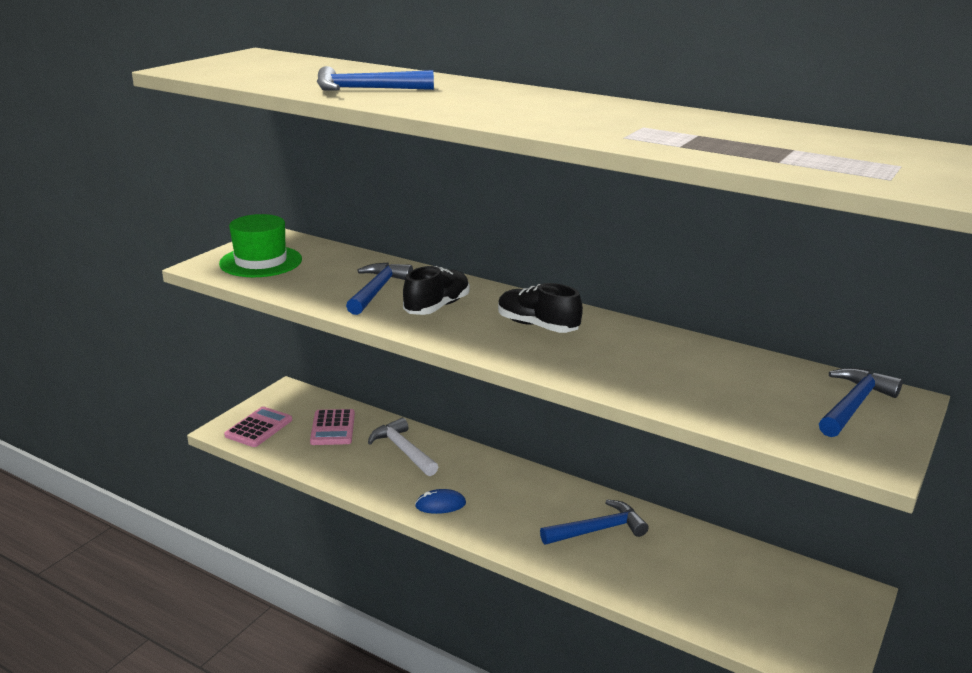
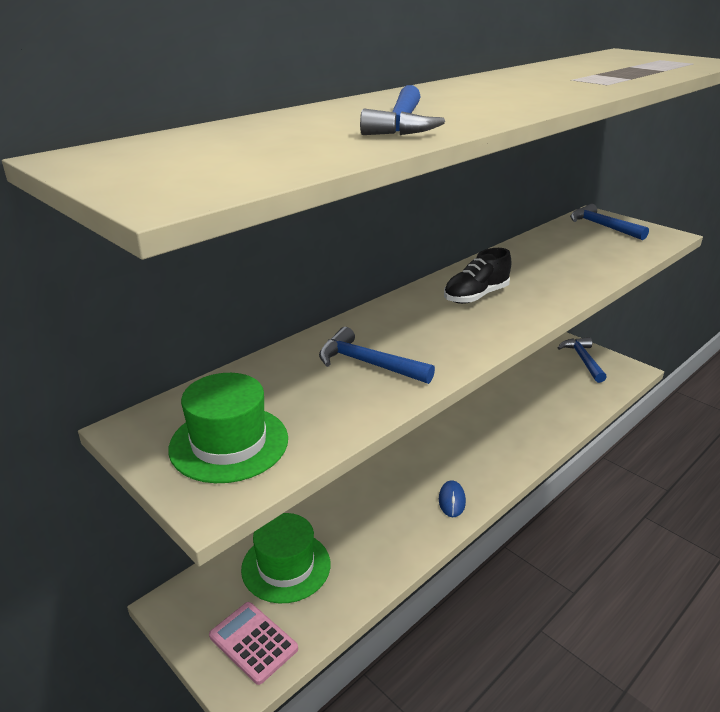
camera: 75 degrees left, 5 degrees up
(333, 428) = (286, 566): pink calculator -> green hat
(403, 450) = (352, 513): white hammer -> none
(437, 307) = (422, 335): black shoe -> none
(598, 530) = (499, 421): blue hammer -> blue hammer (583, 360)

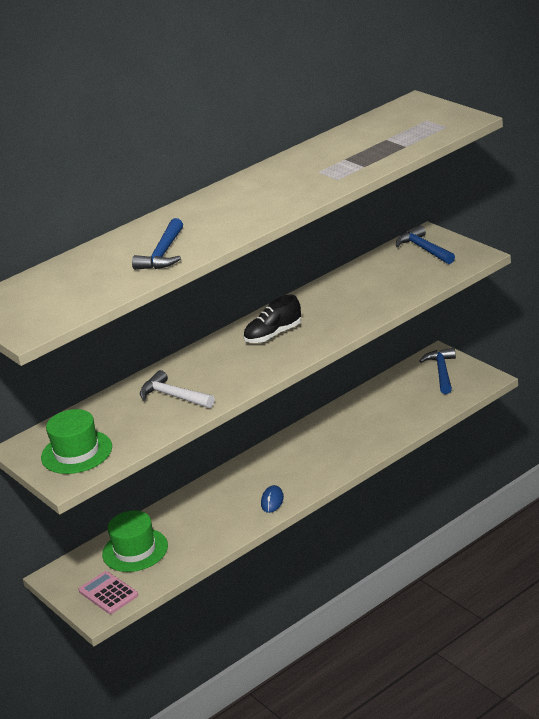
camera: 10 degrees right, 0 degrees up
(368, 364) = (174, 396): blue hammer -> white hammer

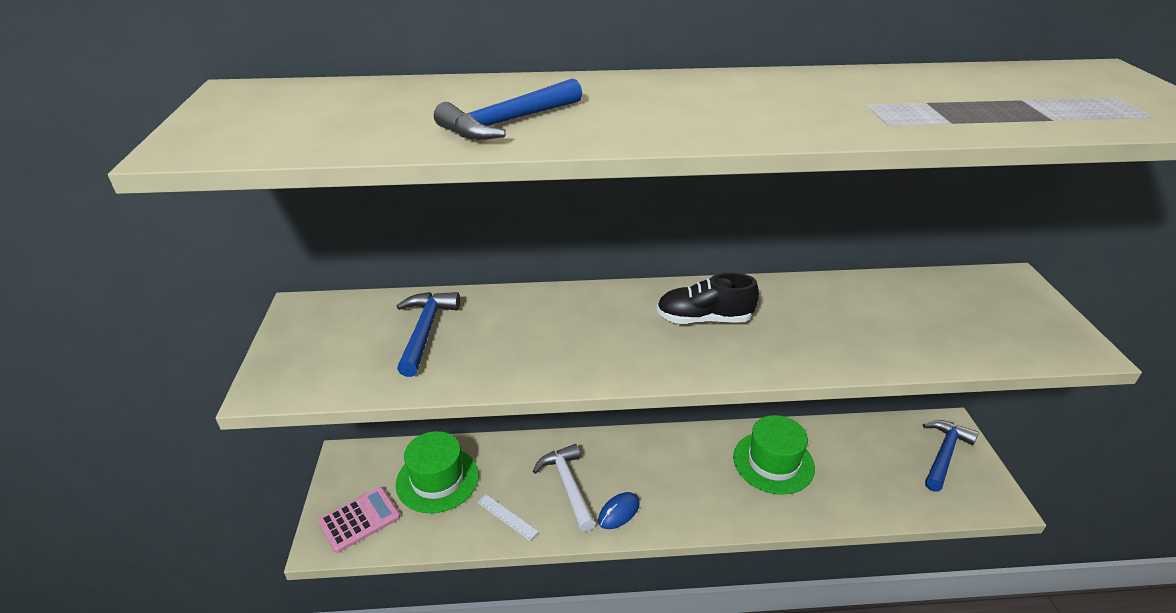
camera: 30 degrees right, 5 degrees up
(76, 452) = (332, 352): green hat -> green hat (773, 462)
(108, 593) = (359, 519): pink calculator -> pink calculator turned 60 degrees clockwise
(174, 396) = (510, 339): white hammer -> white hammer (568, 486)
(204, 540) = (507, 517): none -> white ruler
(424, 249) = (1000, 299): blue hammer -> blue hammer (425, 331)

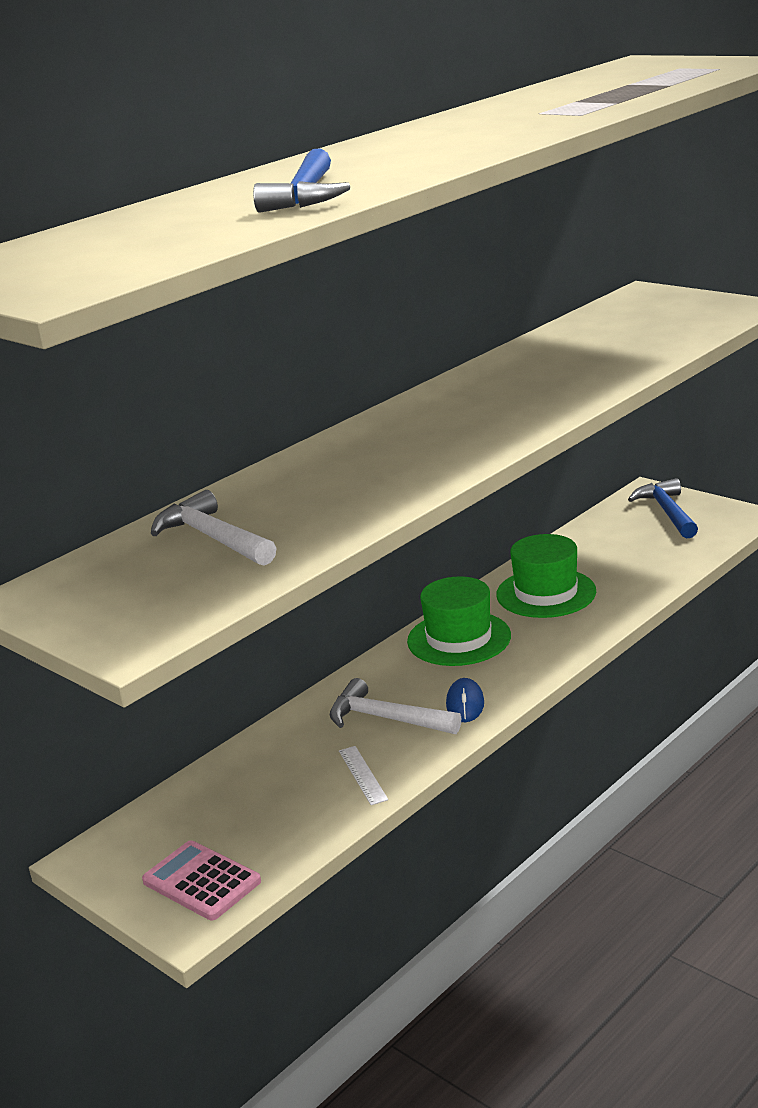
camera: 40 degrees left, 10 degrees down
(359, 519) = (201, 882): pink calculator -> pink calculator turned 60 degrees counterclockwise
(425, 331) = (213, 538): blue hammer -> white hammer
(437, 479) = (237, 801): green hat -> green hat (459, 638)
(507, 517) = (363, 775): white ruler -> white ruler turned 75 degrees clockwise
(704, 319) = (459, 412): black shoe -> none

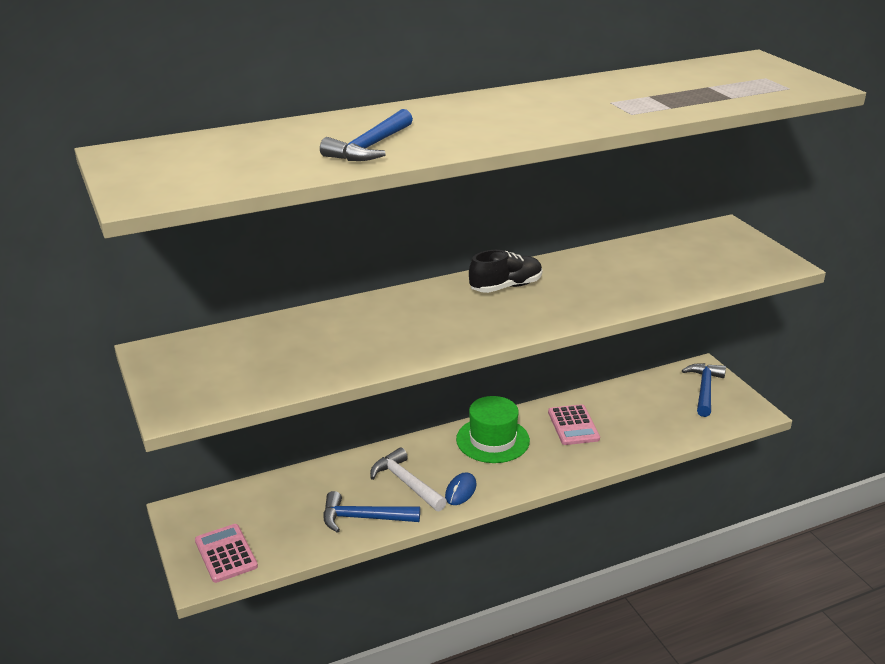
camera: 20 degrees right, 5 degrees up
(213, 538) = (282, 346): white hammer -> none
(363, 775) = (364, 518): white ruler -> blue hammer
(446, 405) = (506, 287): none -> black shoe
(546, 593) = (573, 425): green hat -> pink calculator

